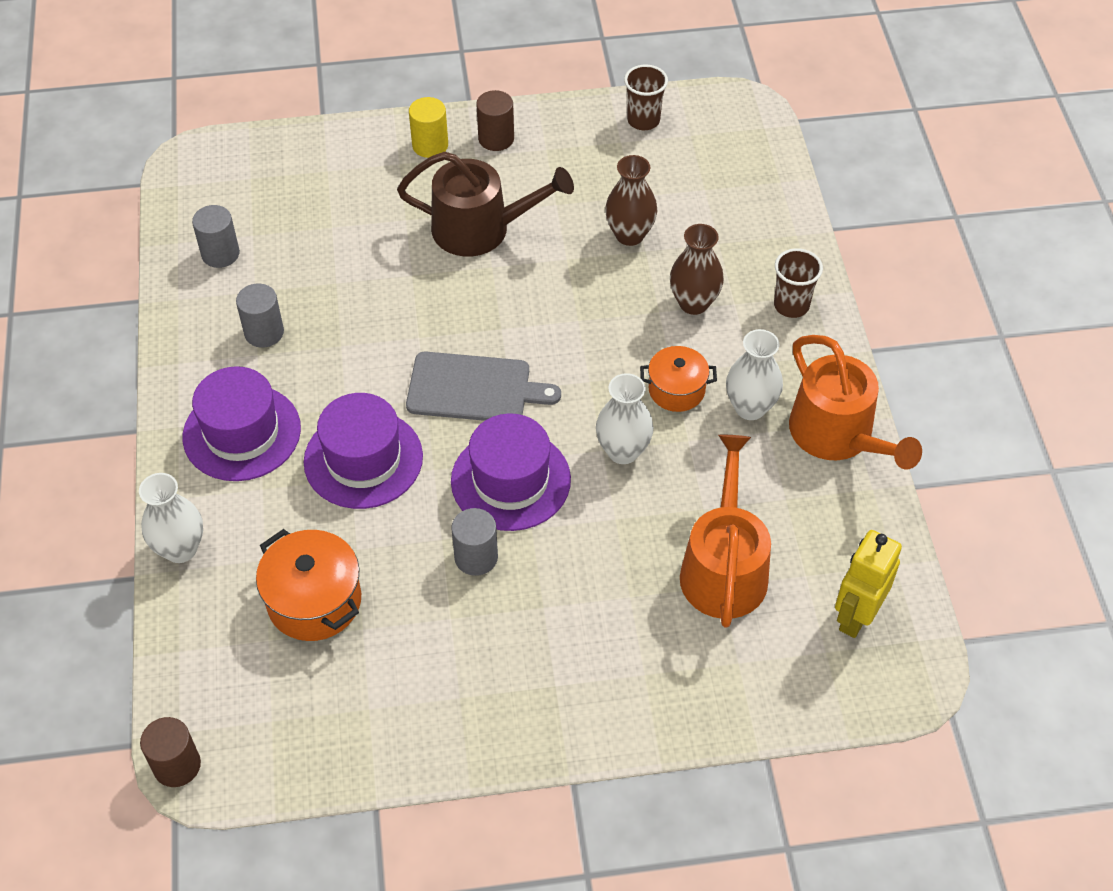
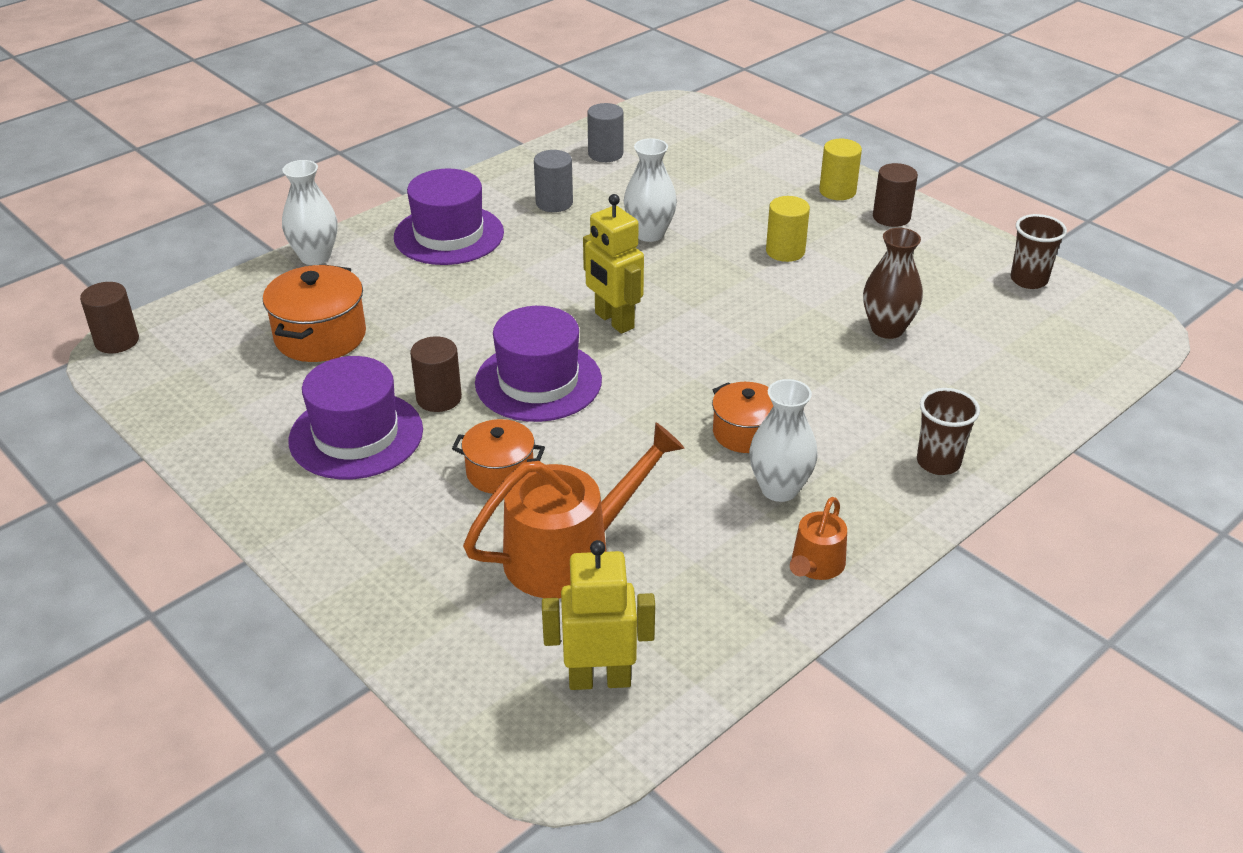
camera: 55 degrees right, 15 degrees down
(363, 459) = (481, 299): purple hat -> purple hat (356, 435)
(474, 388) = (614, 321): grey cutting board -> yellow robot
(476, 557) = (439, 398): grey cylinder -> brown cylinder
(480, 229) = (785, 251): brown watering can -> yellow cylinder
(601, 563) = (500, 472): none -> orange pot
(623, 451) = (638, 431): white vase -> white vase (649, 233)
(693, 303) = (859, 399): brown vase -> none
(837, 435) = (815, 565): orange watering can -> orange watering can, size x0.51

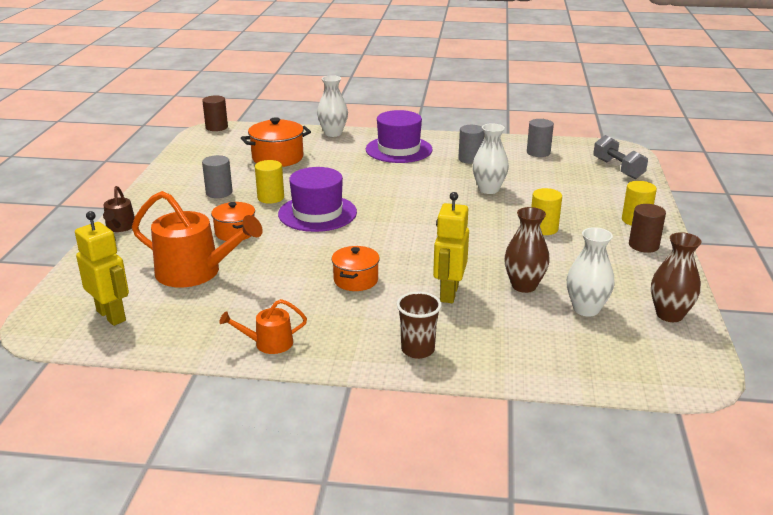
camera: 50 degrees right, 10 degrees down
(335, 574) = (120, 227): none -> brown watering can
(356, 435) = (219, 192): purple hat -> grey cylinder
(439, 398) = (270, 198): brown cylinder -> yellow cylinder
(614, 321) = (396, 210): yellow robot -> yellow robot (448, 293)
(715, 134) = (618, 169): none -> grey dumbbell
(779, 489) = (321, 308): white vase -> white vase (586, 309)
(1028, 280) = (669, 315): brown cup -> brown vase

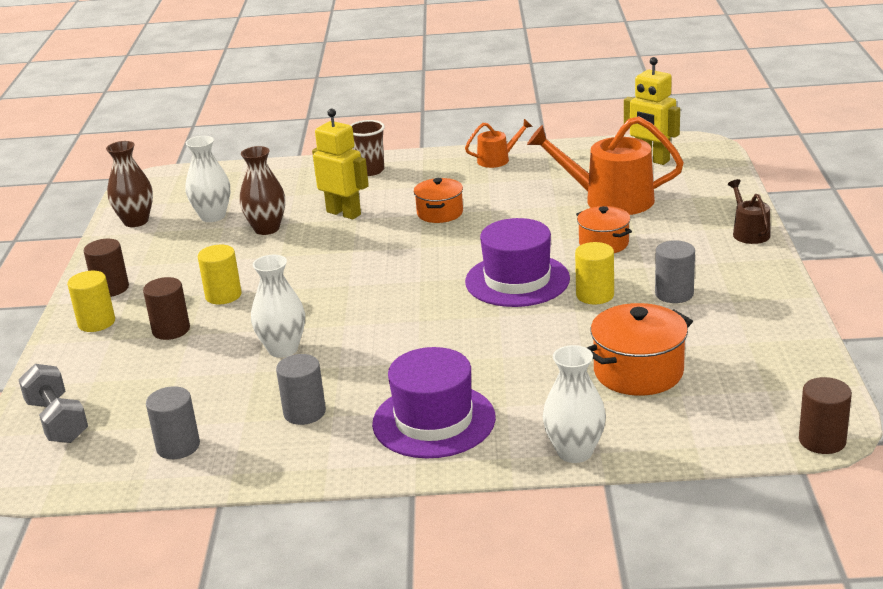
camera: 175 degrees right, 0 degrees up
(448, 293) = (344, 213): yellow robot -> yellow robot turned 60 degrees counterclockwise
(573, 209) = (171, 330): none -> brown cylinder

